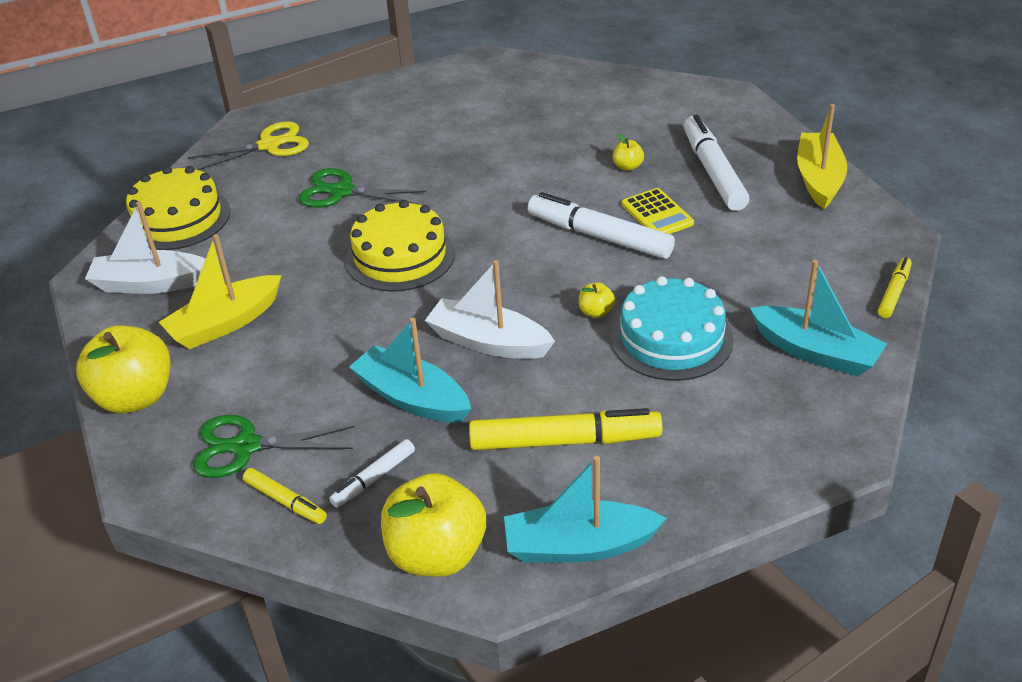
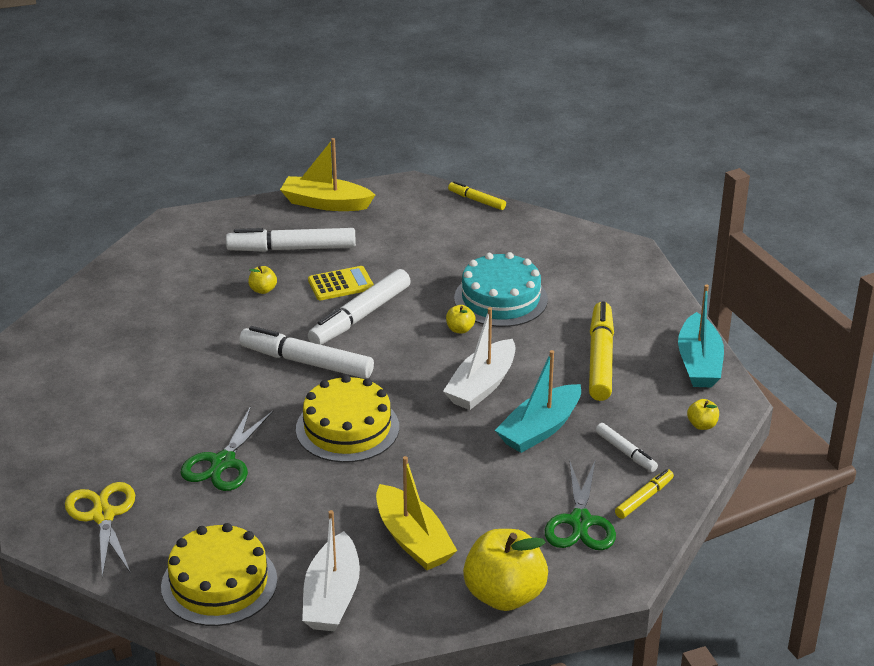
camera: 85 degrees left, 5 degrees down
(437, 554) = (702, 425): yellow apple -> yellow apple, size x0.43
(507, 214) = (306, 362): none -> white marker
(815, 352) = (531, 242): turquoise boat -> none

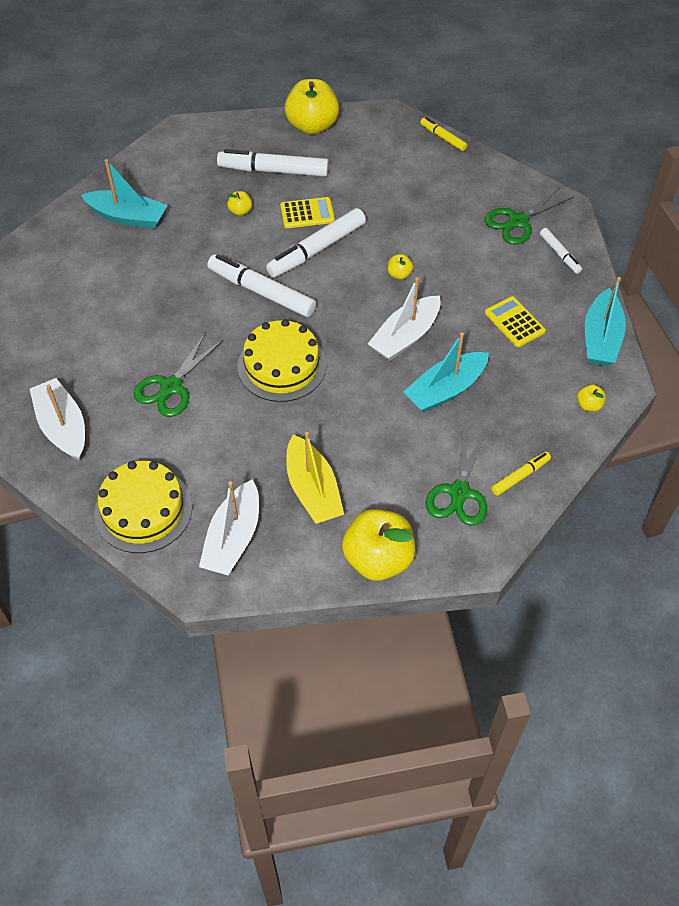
camera: 10 degrees right, 20 degrees up
(103, 516) = (63, 427): yellow scissors -> white boat
(132, 309) = (128, 217): none -> turquoise boat
(326, 203) = (312, 125): yellow boat -> yellow apple
(500, 299) = (441, 246): turquoise cake -> none
(580, 267) = (518, 221): none -> green scissors
(600, 359) = (514, 322): yellow marker -> yellow calculator
(626, 452) = (515, 425): white marker -> white marker (559, 254)

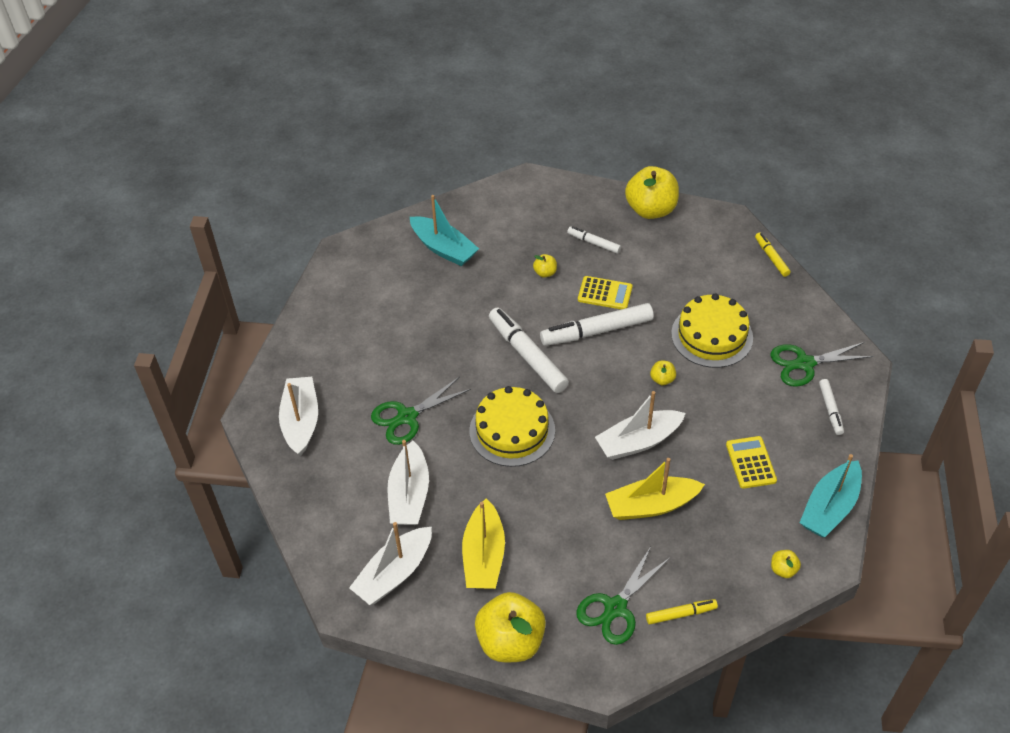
camera: 25 degrees right, 5 degrees down
(143, 510) = (332, 519): yellow cake -> yellow cake (712, 335)
(211, 459) = (409, 494): none -> white boat
(273, 171) = (593, 243): white marker -> white marker, size x0.53
(446, 390) = (651, 505): turquoise boat -> yellow boat

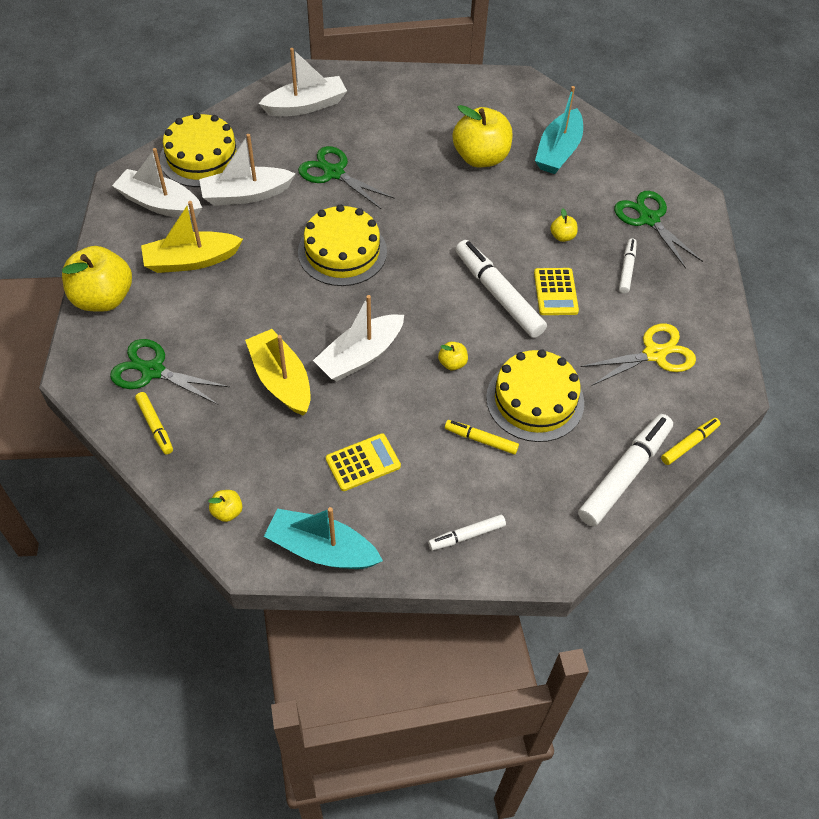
camera: 70 degrees right, 5 degrees up
(340, 525) = (202, 157): none -> yellow cake
(527, 355) = (442, 244): white marker -> white marker (624, 474)
(638, 441) = (360, 356): white boat -> white boat turned 90 degrees counterclockwise
(651, 209) = (707, 311): yellow apple -> yellow apple (481, 157)
(684, 252) = (654, 354): none -> yellow scissors
(743, 379) = (481, 440): none -> yellow marker
(805, 364) = (529, 500): green scissors -> green scissors (649, 219)

